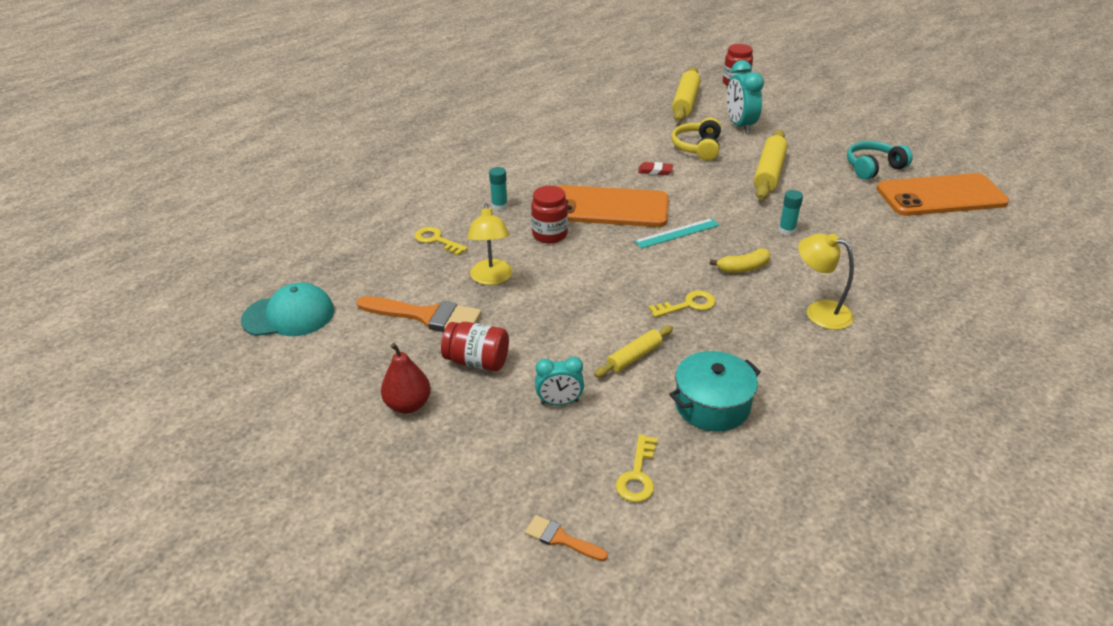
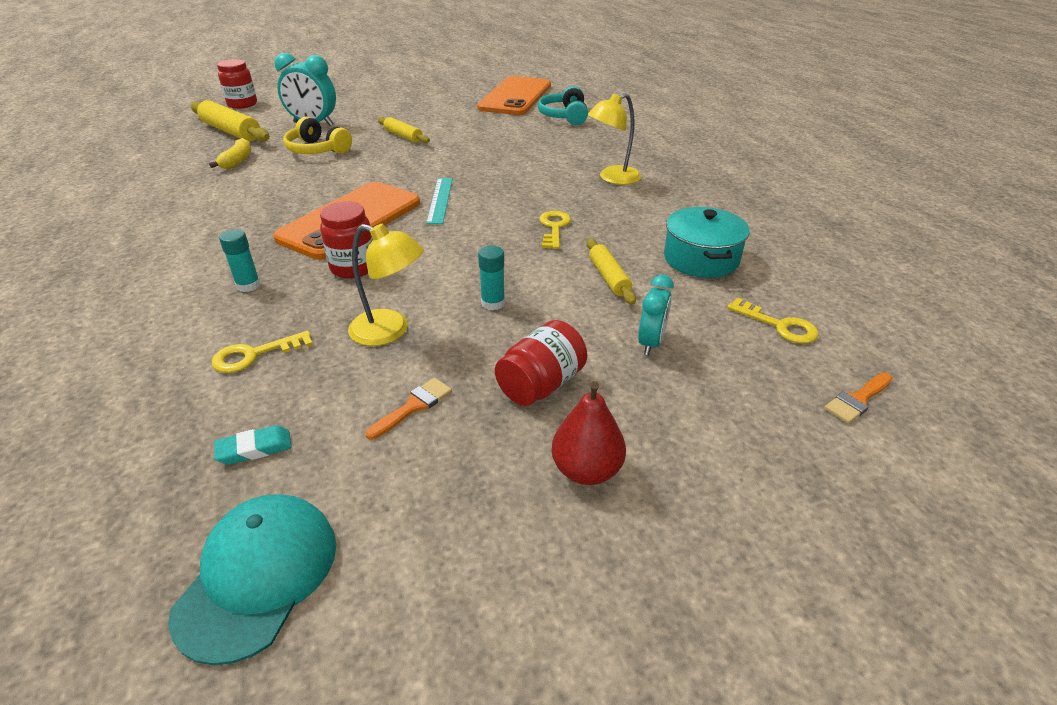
camera: 65 degrees left, 0 degrees up
(365, 276) = (254, 449): none -> turquoise eraser
(426, 316) = (414, 406): orange brush -> orange brush, size x0.50
(655, 171) = (324, 179): red eraser -> none
(743, 268) = (526, 188): yellow banana -> yellow banana (237, 161)
(769, 173) = (403, 136): yellow rolling pin -> yellow rolling pin, size x0.59
(787, 230) = (494, 156): turquoise glue stick -> turquoise glue stick (493, 303)
(873, 168) = (451, 102): turquoise headphones -> turquoise headphones (564, 116)

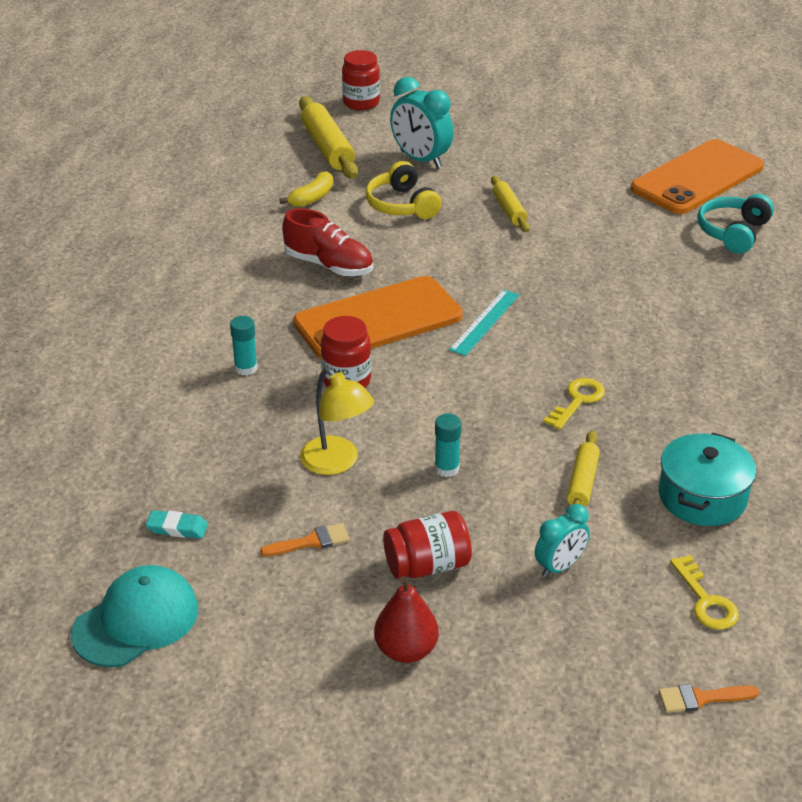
camera: 30 degrees right, 0 degrees up
(254, 355) = (216, 444): yellow key -> none
(281, 197) = (329, 265): none -> red shoe
(612, 178) = (704, 354): yellow lamp -> none

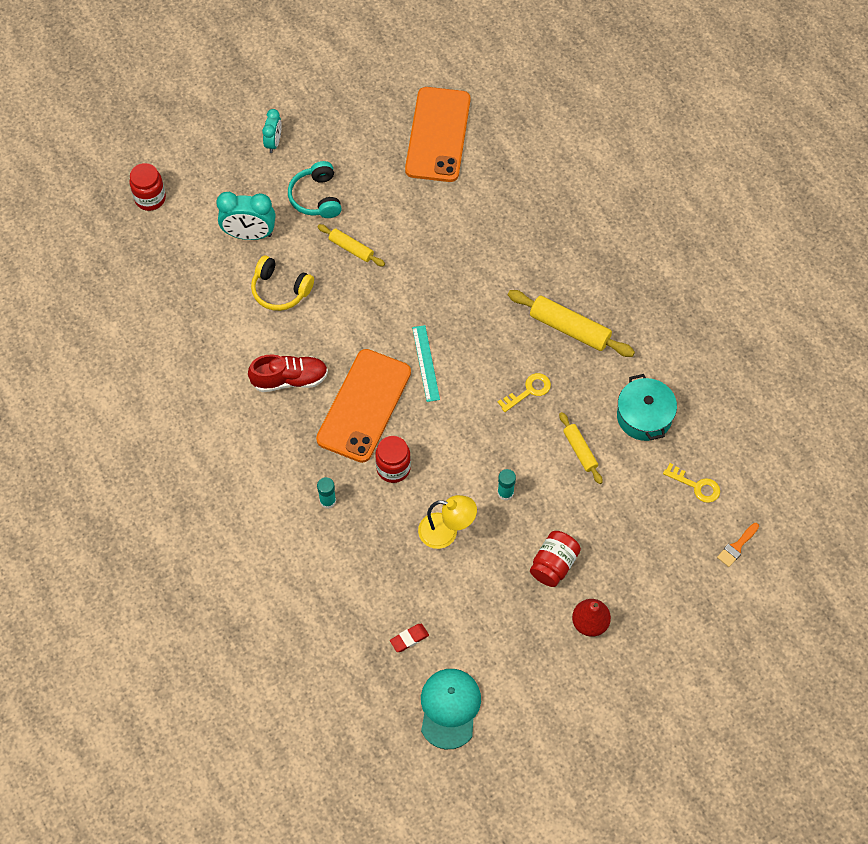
camera: 40 degrees left, 25 degrees up
(177, 528) = (409, 638): turquoise eraser -> red eraser
(311, 542) = (484, 594): orange brush -> none
(312, 198) = (216, 323): yellow banana -> none
(327, 148) = (176, 264): yellow rolling pin -> yellow rolling pin (569, 329)
(560, 566) = (615, 516): turquoise clock -> turquoise clock (273, 142)
(577, 401) = (529, 391): yellow key -> yellow key turned 60 degrees clockwise
(733, 232) = (499, 178): turquoise headphones -> turquoise headphones (316, 197)

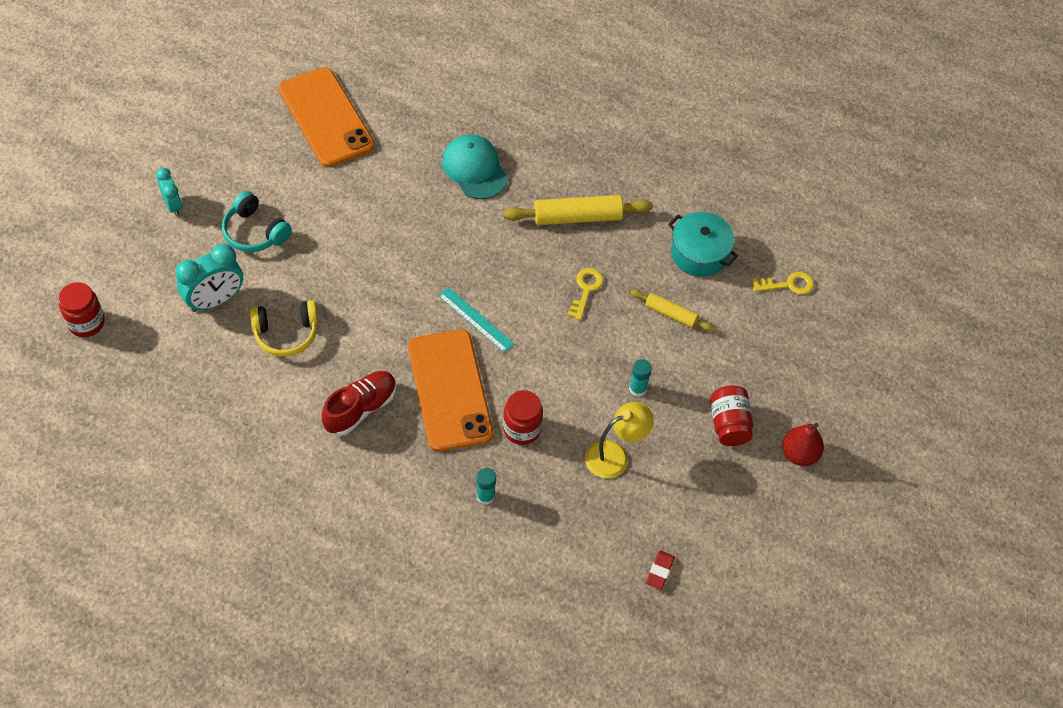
camera: 40 degrees left, 5 degrees down
(351, 248) = (325, 259): yellow rolling pin -> none
(449, 708) = (745, 609): turquoise cap -> turquoise cap (474, 169)
(737, 546) = (861, 314): orange brush -> none

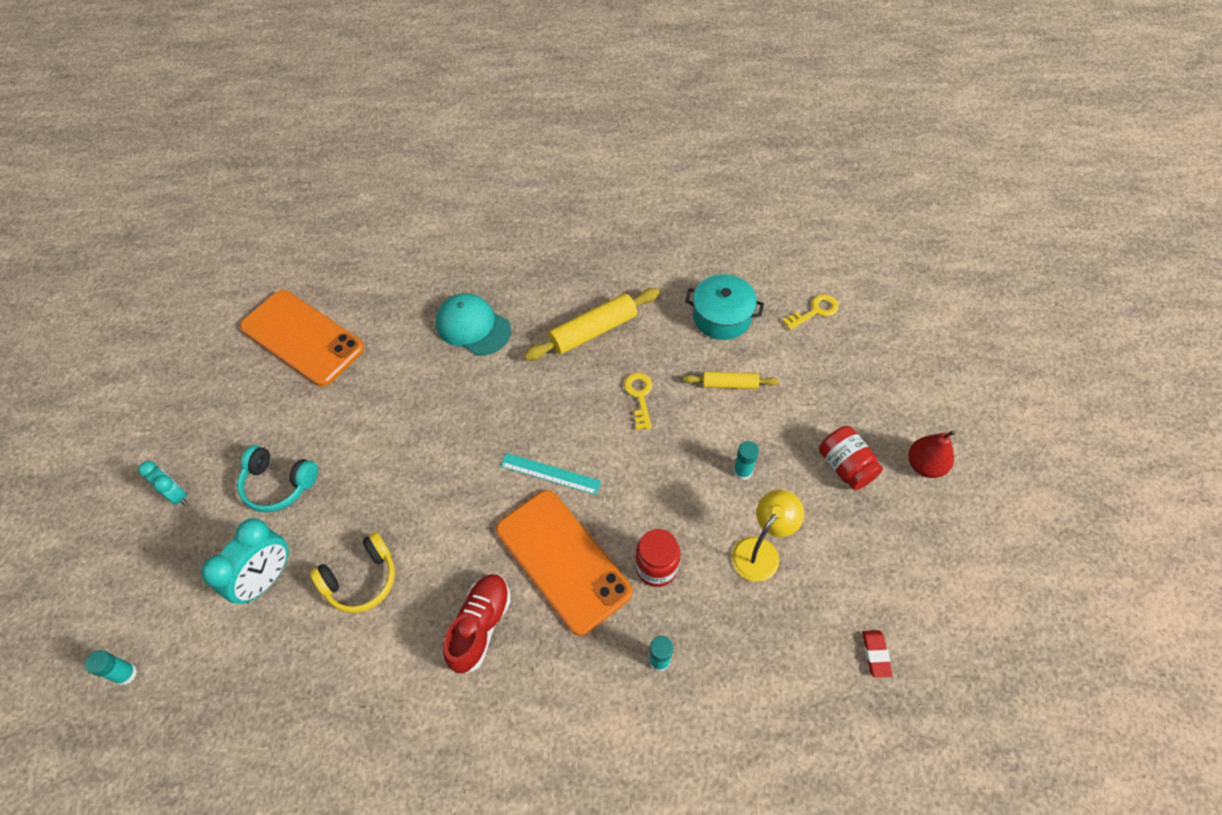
camera: 20 degrees left, 0 degrees up
(86, 323) = (126, 674): red jar -> turquoise glue stick

